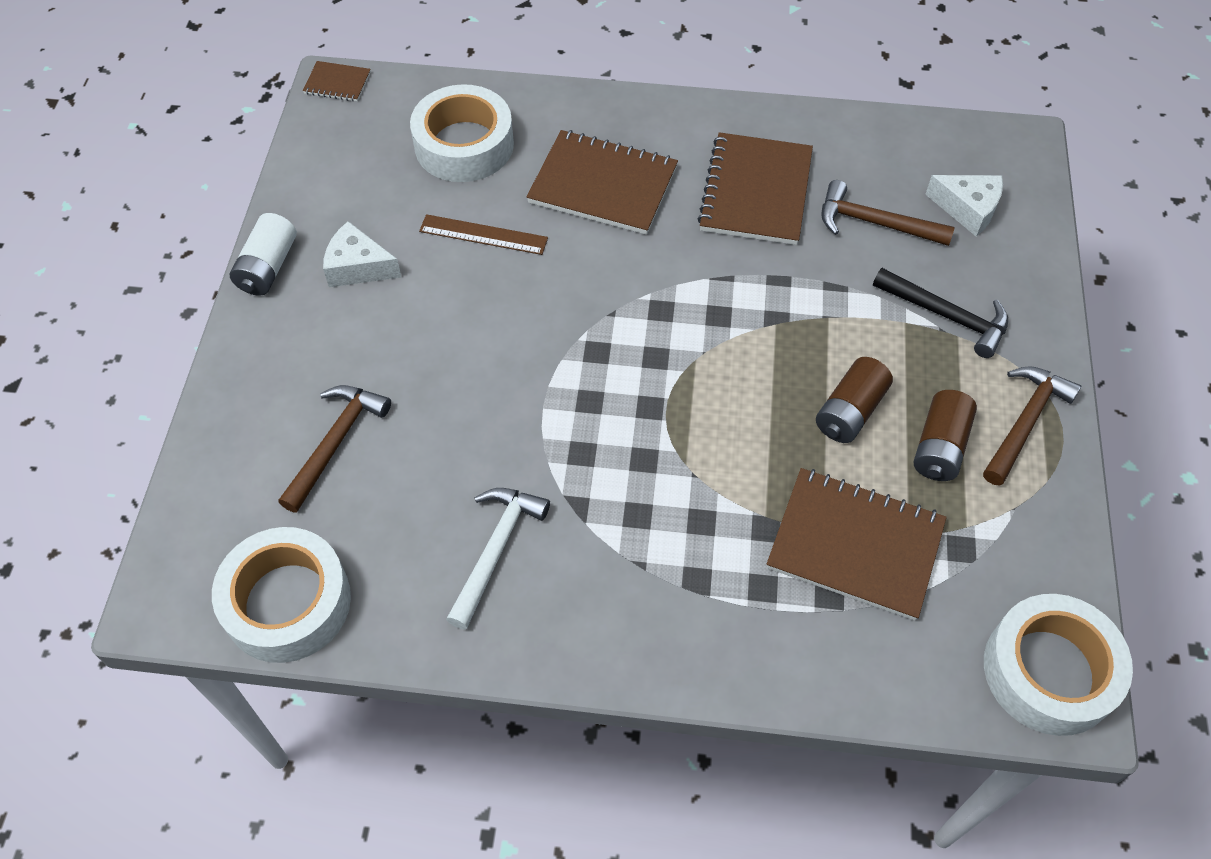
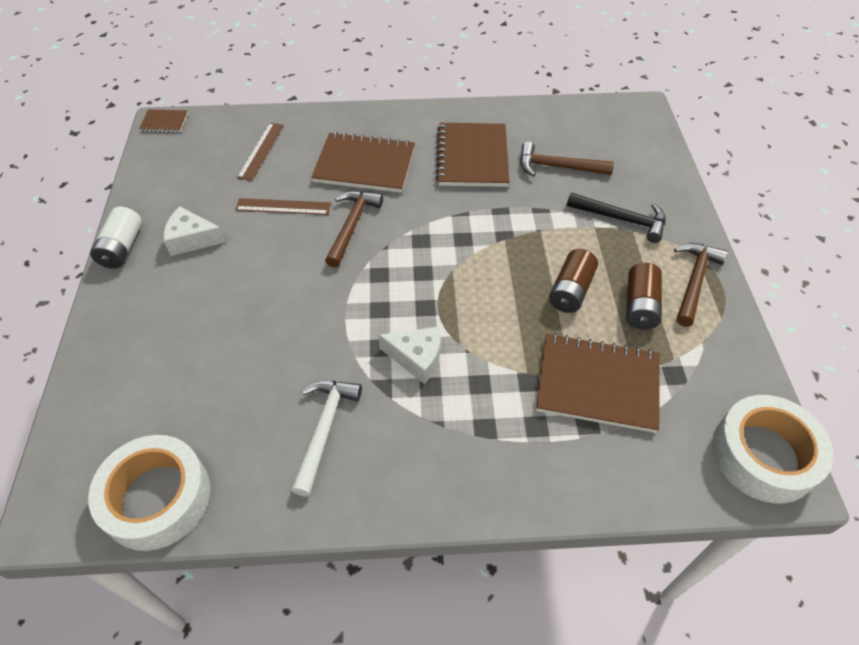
camera: 10 degrees left, 5 degrees down
(336, 442) = (186, 366): brown hammer -> brown hammer (352, 226)
(464, 145) = (261, 151): white tape -> brown ruler
(968, 209) = (617, 151): white cheese -> white cheese (417, 358)

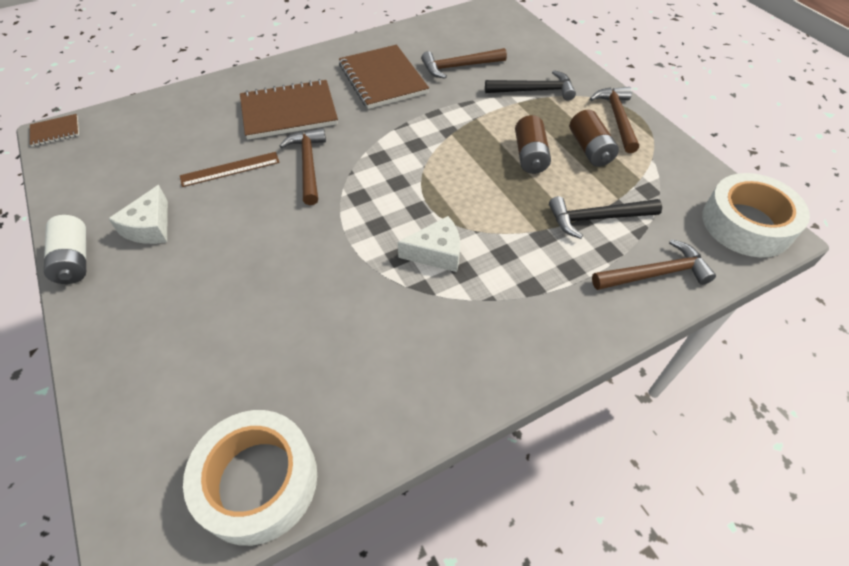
camera: 25 degrees left, 0 degrees up
(191, 239) = (150, 227): white cheese -> white cheese turned 60 degrees counterclockwise
(261, 151) = (178, 128): brown ruler -> none
(324, 429) = (390, 345): white hammer -> none
(597, 384) = (596, 218): brown notebook -> black hammer
(621, 467) = (655, 274): none -> brown hammer

